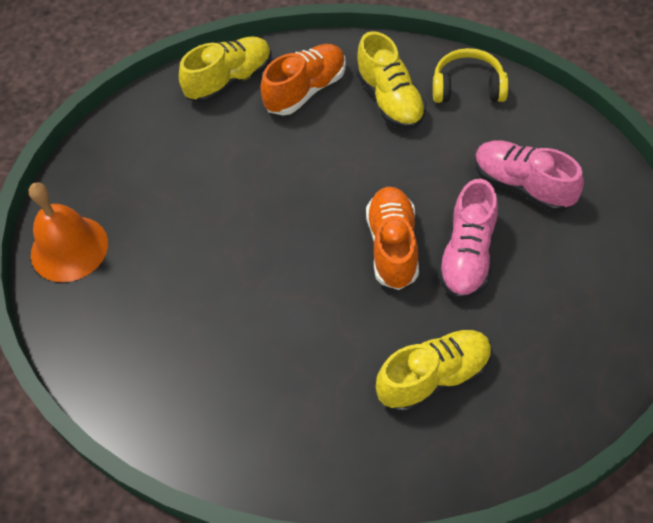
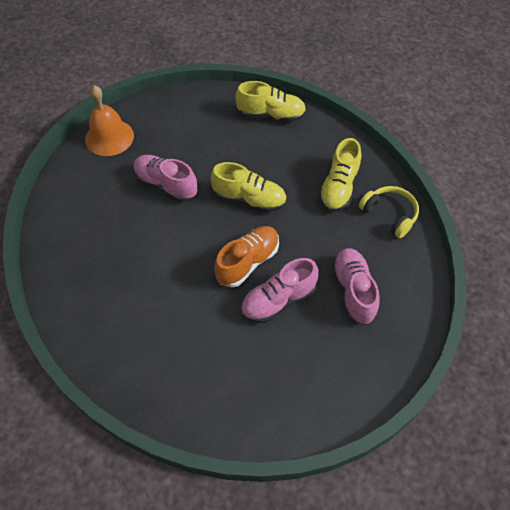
camera: 40 degrees right, 0 degrees up
(206, 244) = (166, 185): none -> pink shoe
(306, 90) = (302, 149): orange shoe -> none
(434, 378) = (187, 343): yellow shoe -> yellow shoe (249, 199)

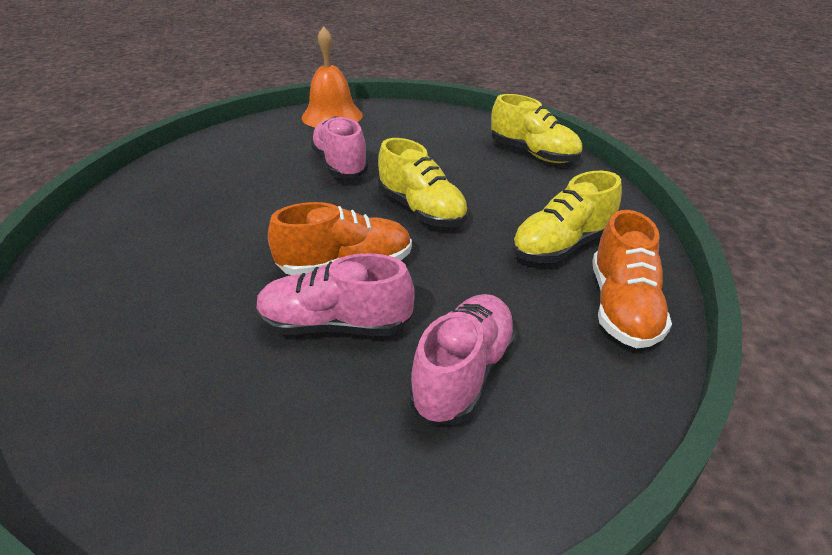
camera: 35 degrees right, 20 degrees down
(389, 215) = (622, 307): yellow headphones -> orange shoe

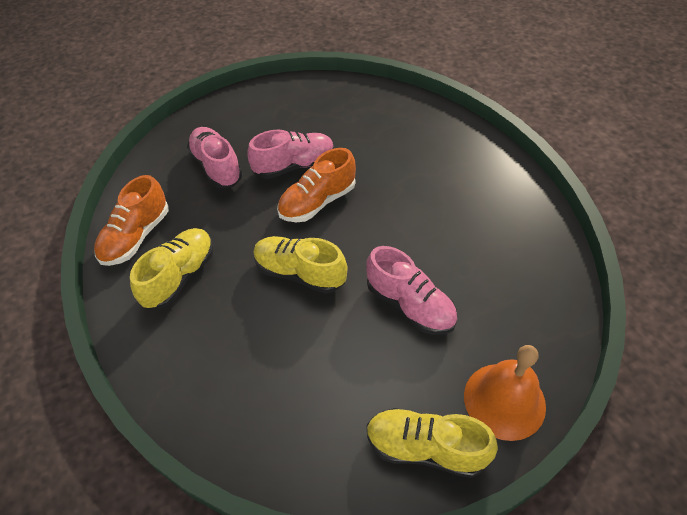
camera: 155 degrees right, 15 degrees up
(464, 373) = (217, 167): pink shoe -> pink shoe turned 150 degrees clockwise
(533, 154) = (231, 415): yellow shoe -> yellow shoe (425, 448)
(622, 307) = (136, 236): orange shoe -> orange shoe turned 135 degrees counterclockwise

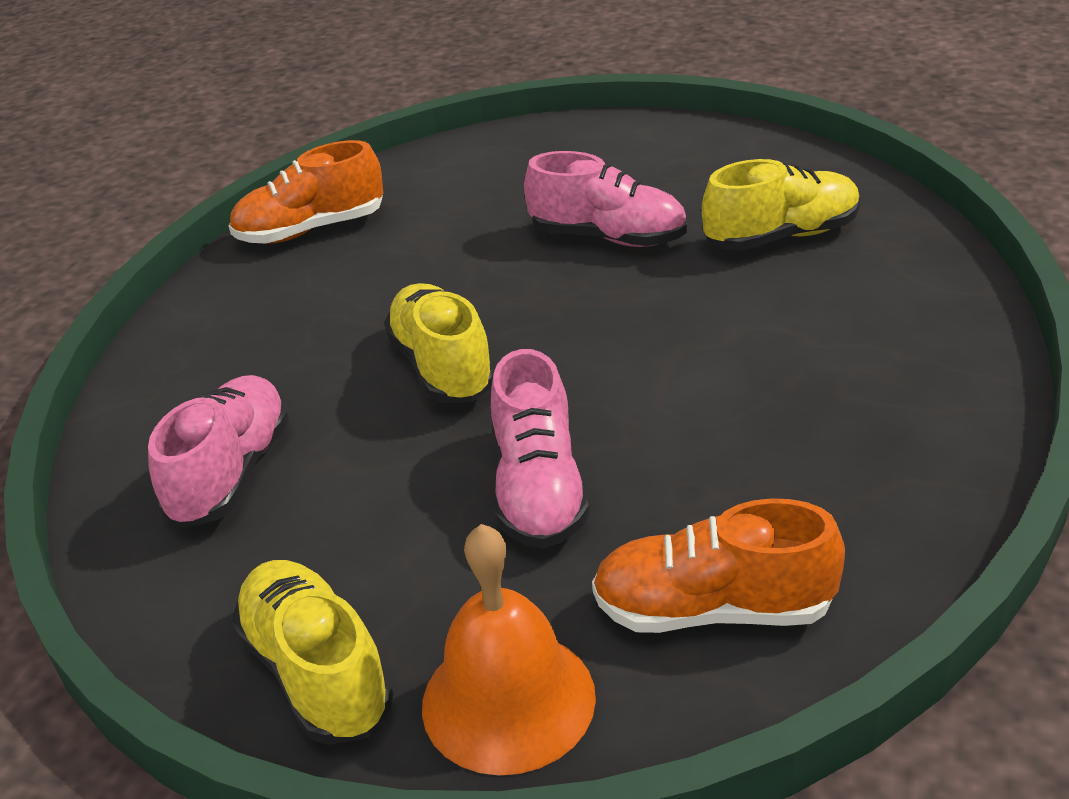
camera: 45 degrees right, 15 degrees down
(180, 276) = (301, 295): yellow shoe -> yellow shoe (782, 236)
(217, 167) = (502, 196): pink shoe -> pink shoe (232, 473)
(317, 202) = (581, 295): orange shoe -> orange shoe (713, 609)

